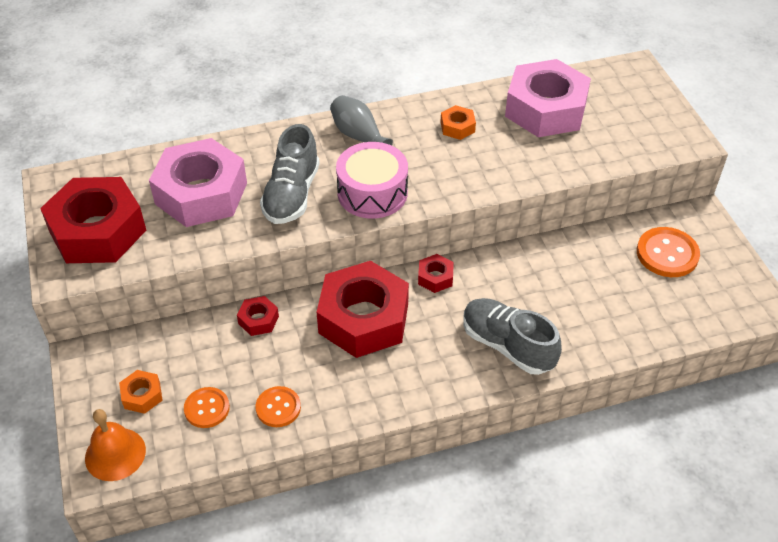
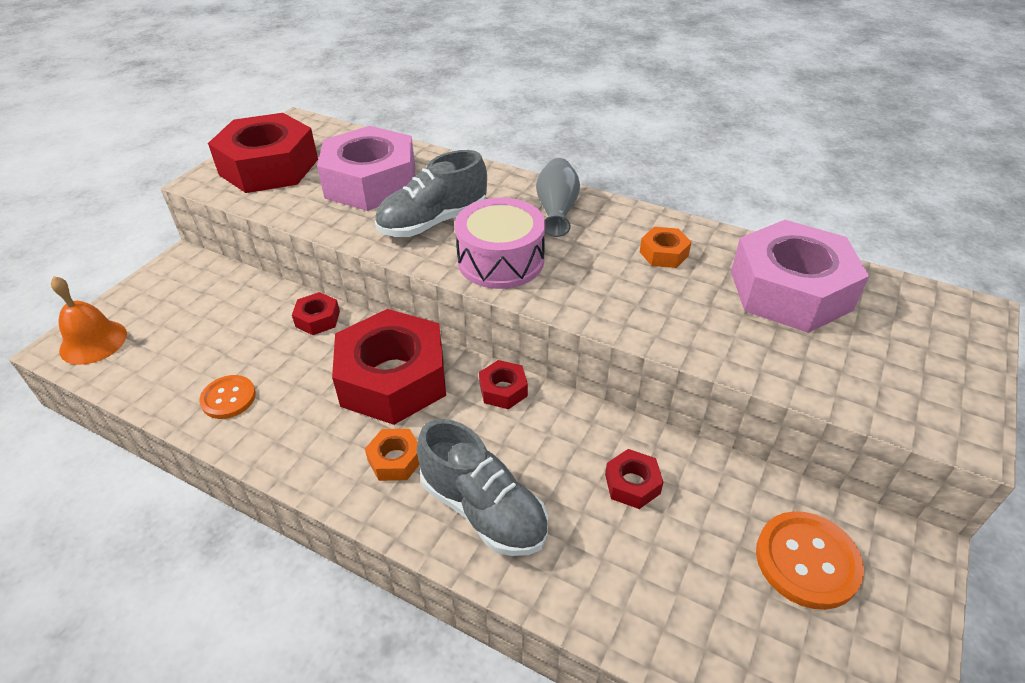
camera: 45 degrees right, 5 degrees down
(142, 395) = (169, 314): orange nut -> orange nut (395, 460)
(207, 408) = (187, 357): orange button -> none
(507, 345) = (483, 509): grey shoe -> grey shoe turned 135 degrees clockwise
(559, 277) = (632, 484): none -> red nut

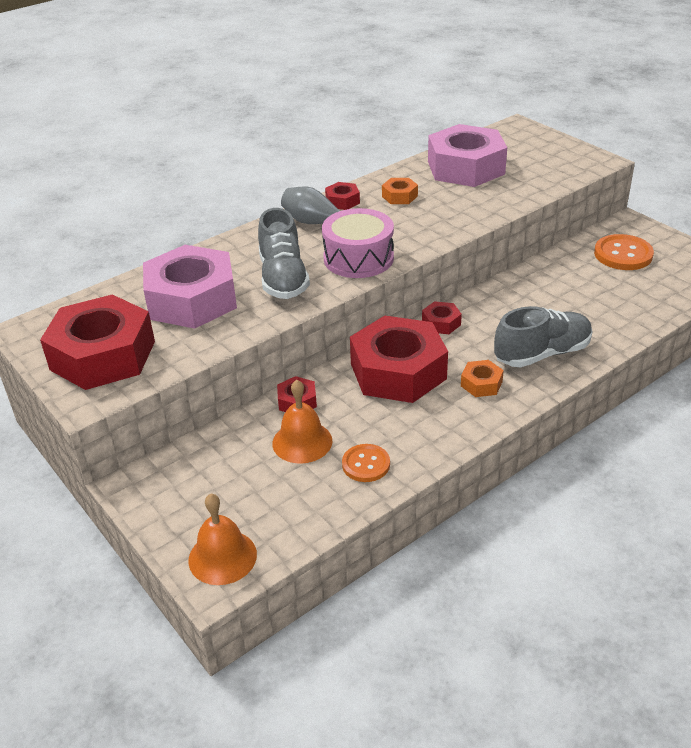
camera: 65 degrees left, 5 degrees down
(256, 342) = (302, 442): none -> orange bell
(632, 484) = (548, 293): red nut -> red nut (342, 201)

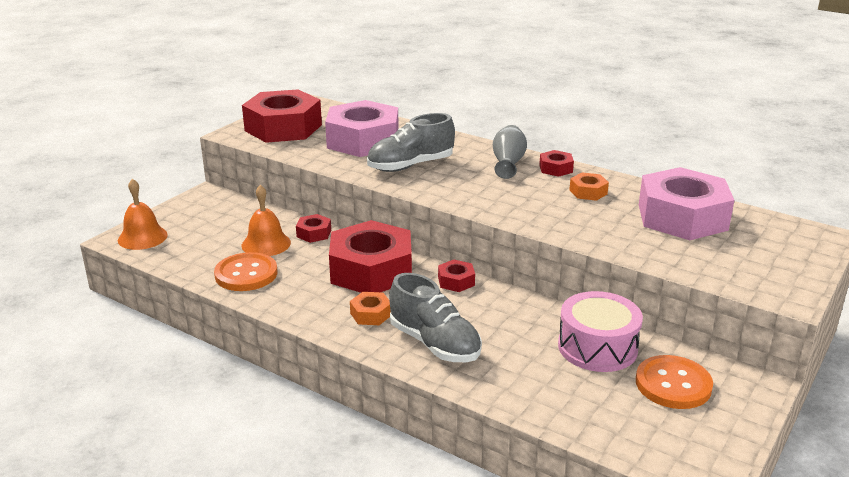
camera: 70 degrees right, 10 degrees down
(358, 258) = (461, 190): pink drum -> pink drum (597, 347)
(366, 464) = (246, 274): orange button -> orange button, size x1.54

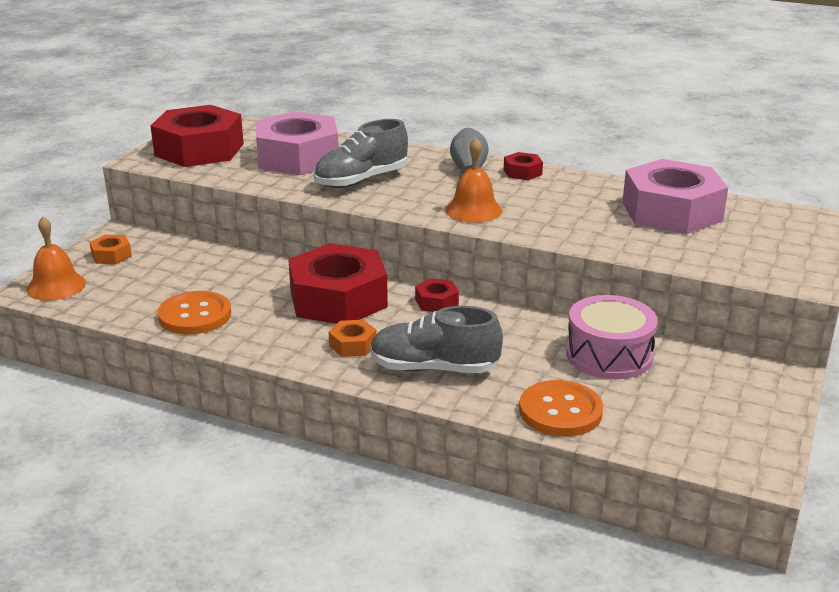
camera: 10 degrees left, 0 degrees up
(266, 244) = (207, 281): orange bell -> orange bell (473, 210)
(314, 233) = (259, 265): red nut -> none
(434, 343) = (433, 368): grey shoe -> grey shoe turned 150 degrees clockwise
(588, 192) = (565, 194): orange nut -> orange nut (111, 255)
(673, 384) = (697, 384): orange button -> orange button (560, 411)

